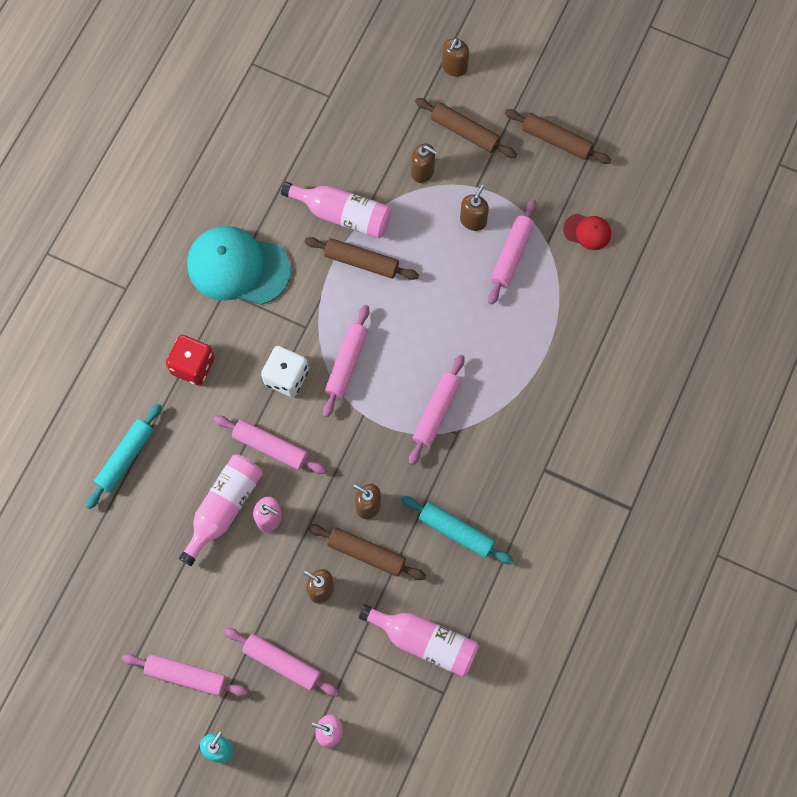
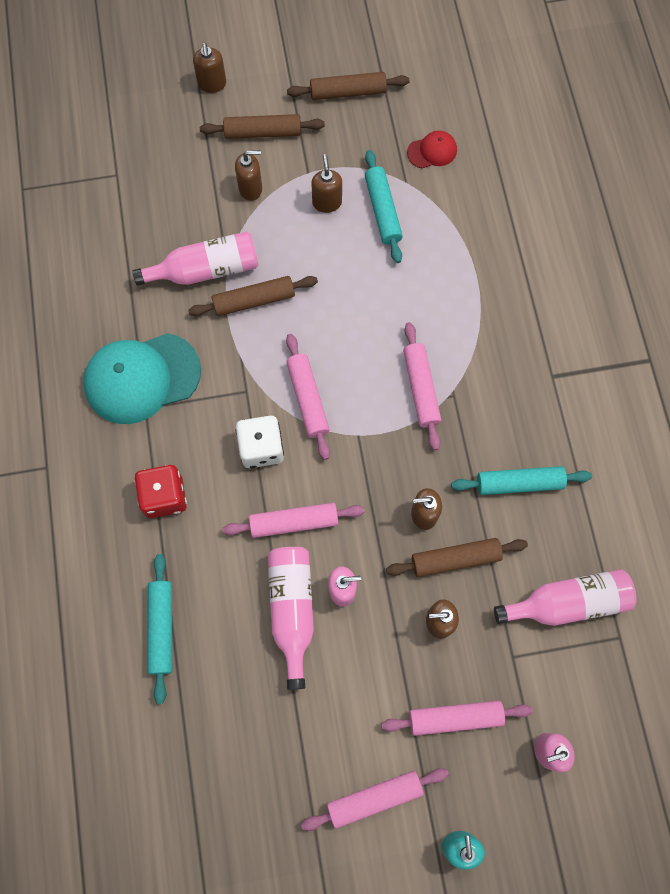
camera: 35 degrees left, 0 degrees up
(511, 255) = (382, 211): pink rolling pin -> turquoise rolling pin

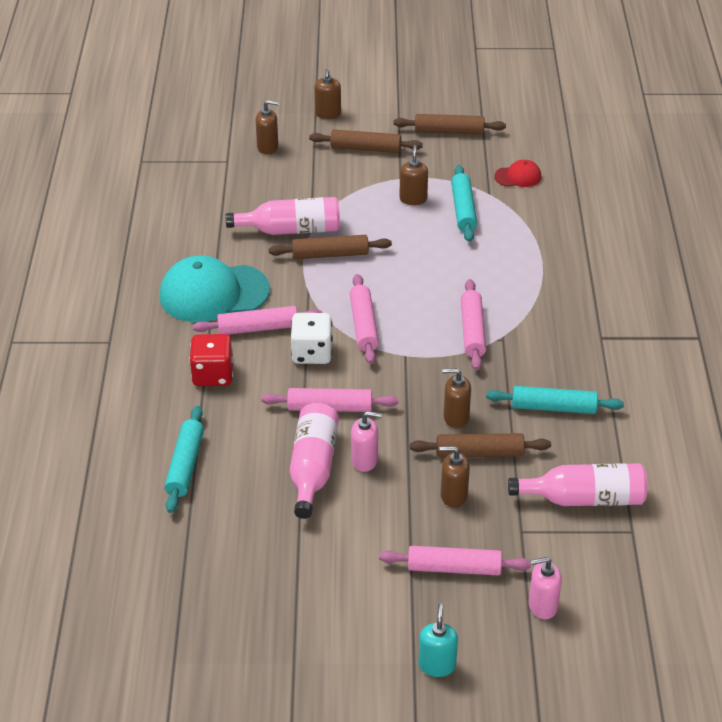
camera: 10 degrees right, 30 degrees down
(251, 188) = (345, 182): brown soap dispenser -> brown soap dispenser (268, 147)
(374, 798) = (360, 616): pink rolling pin -> pink rolling pin (258, 328)

